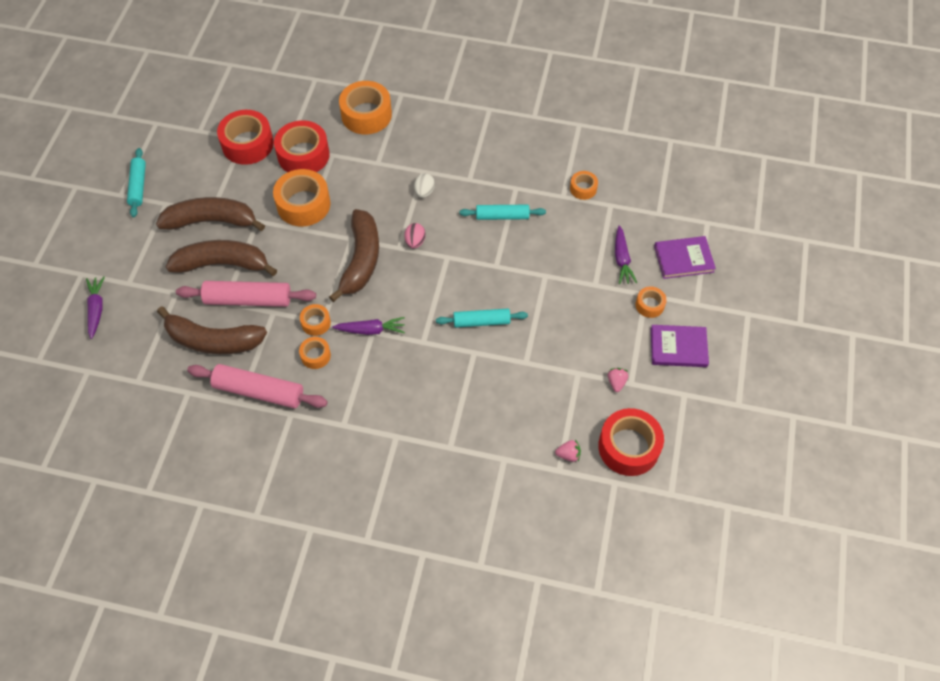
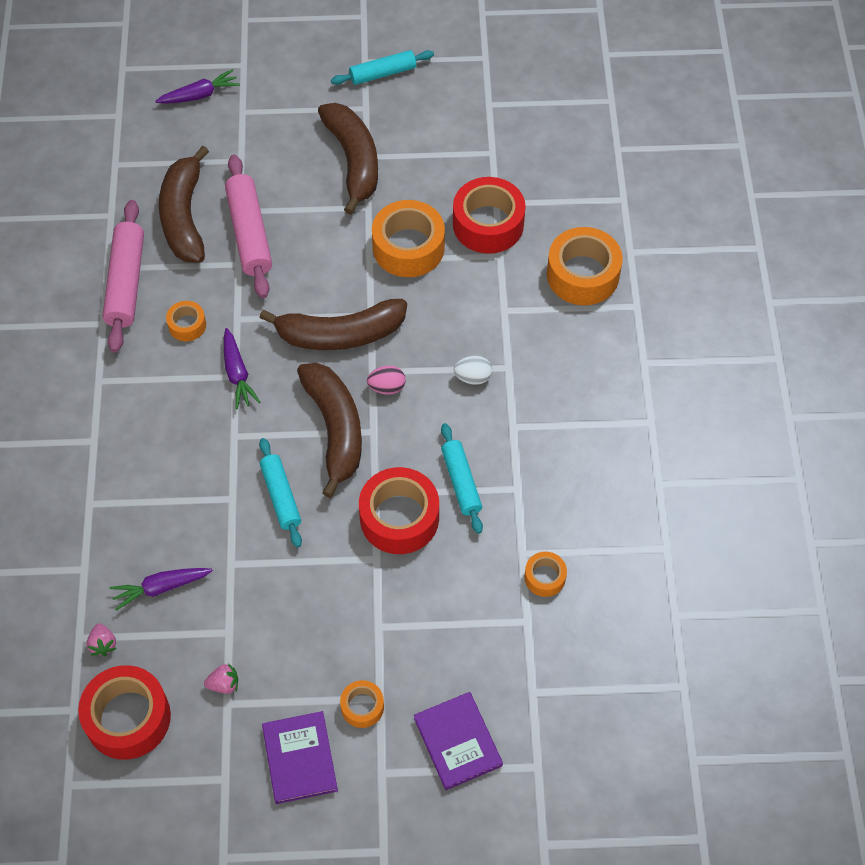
camera: 75 degrees right, 0 degrees up
(222, 264) = (293, 192): brown banana -> brown banana (335, 429)
(247, 144) = (485, 160): red tape -> red tape (399, 518)
(316, 323) = (233, 312): orange tape -> none
(622, 260) = (431, 654): purple carrot -> purple carrot (160, 588)

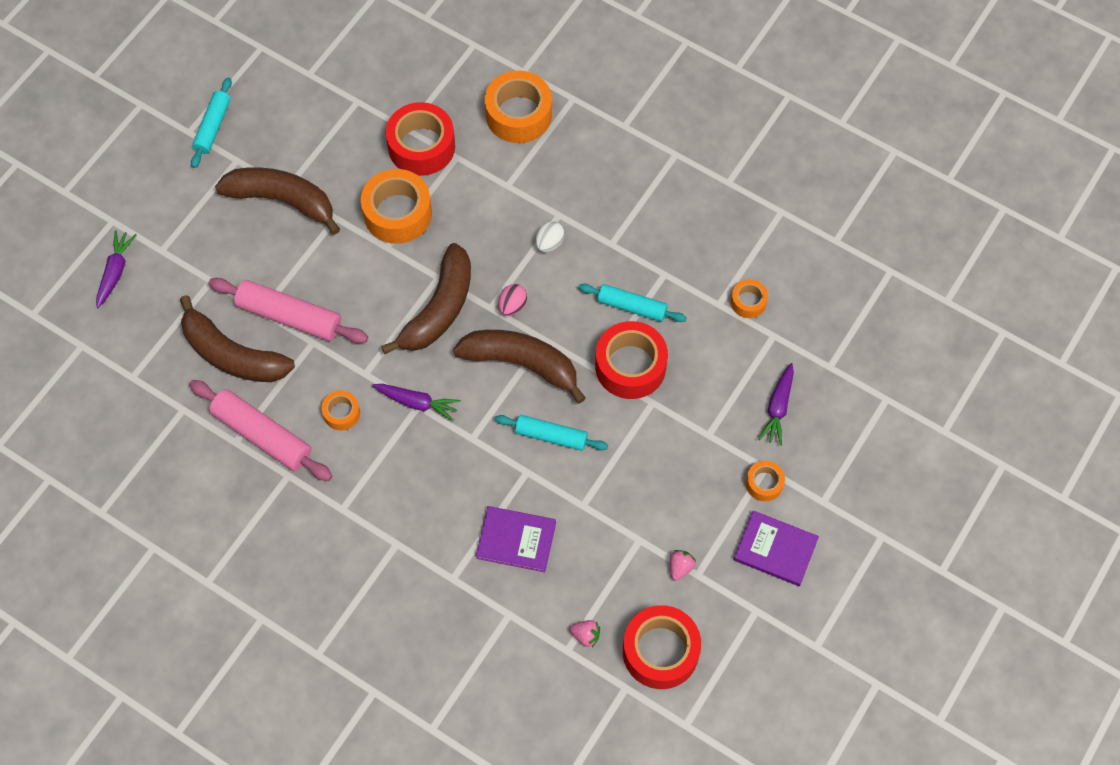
camera: 55 degrees left, 5 degrees up
(160, 588) = (567, 567): purple carrot -> purple carrot (778, 408)
(458, 742) = (834, 437): purple book -> purple book (516, 540)

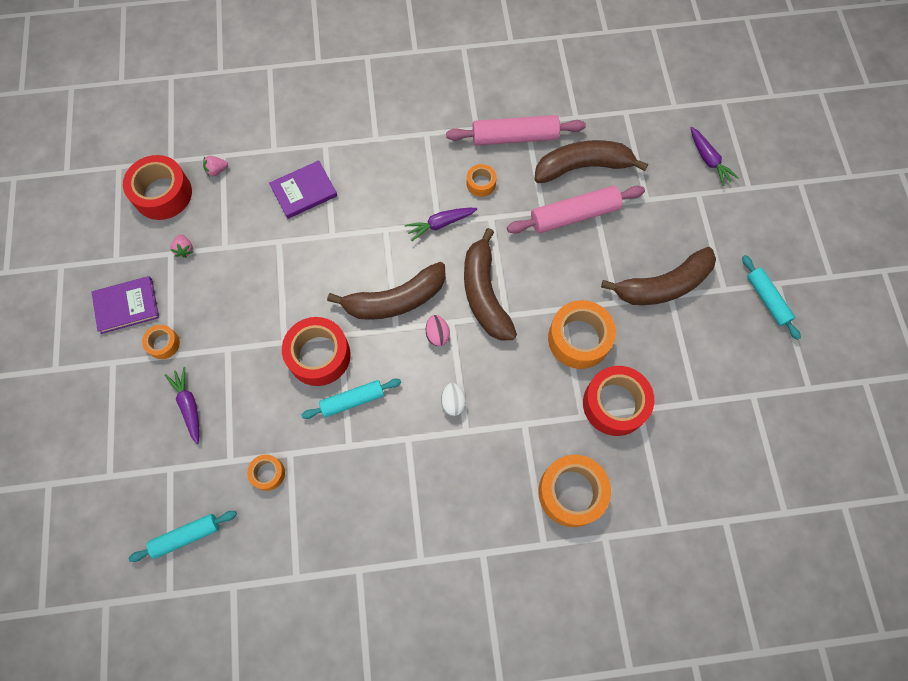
camera: 140 degrees right, 5 degrees up
(551, 436) = (335, 268): turquoise rolling pin -> turquoise rolling pin (186, 536)

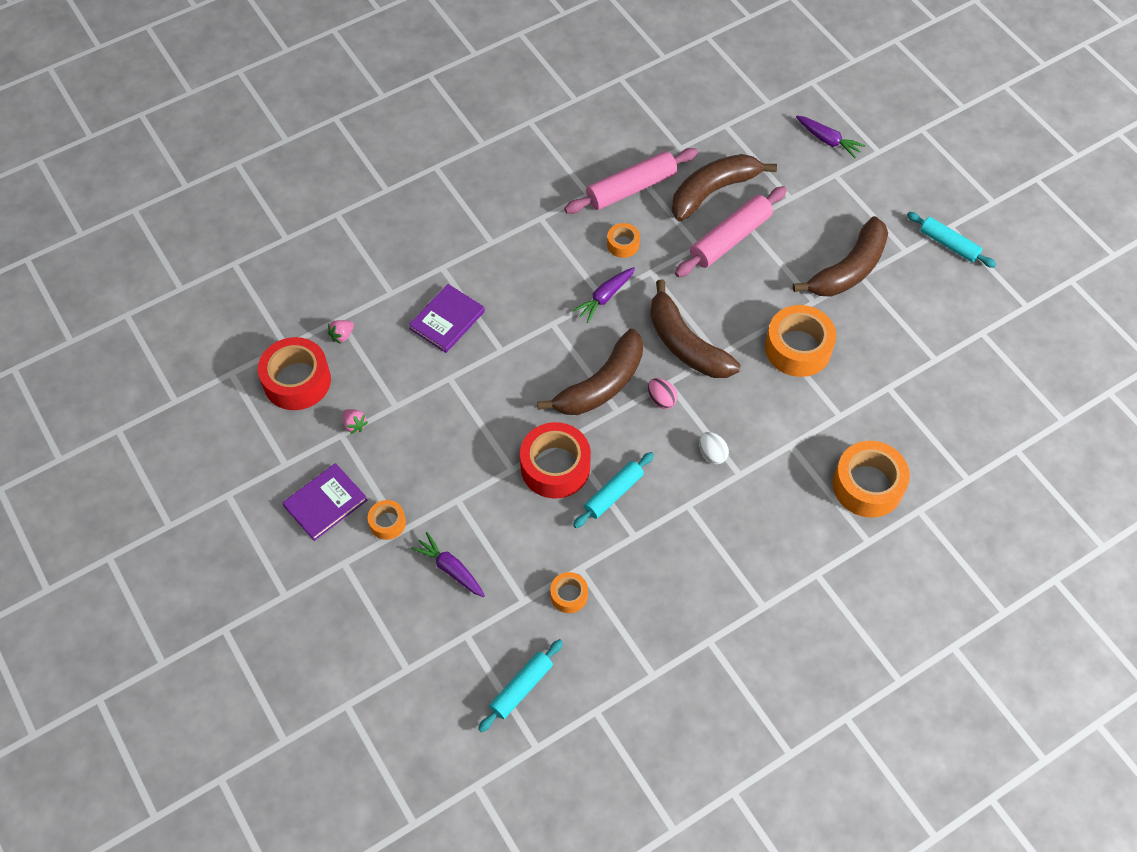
camera: 25 degrees left, 10 degrees down
(614, 404) = (863, 392): red tape -> none

